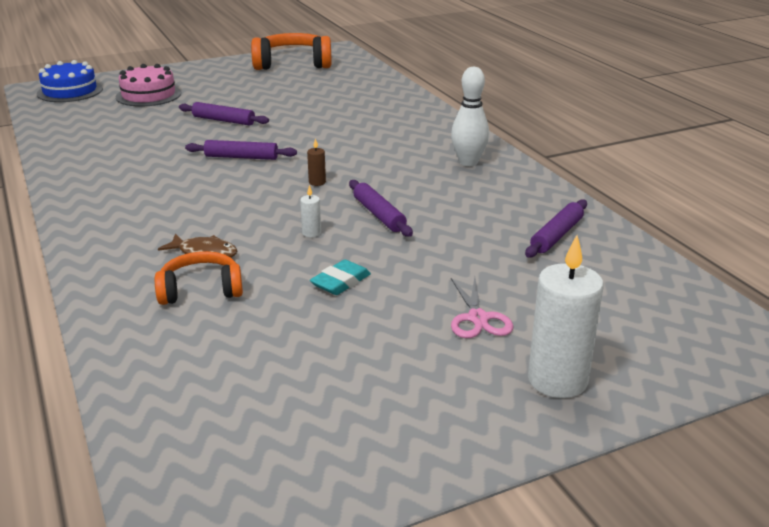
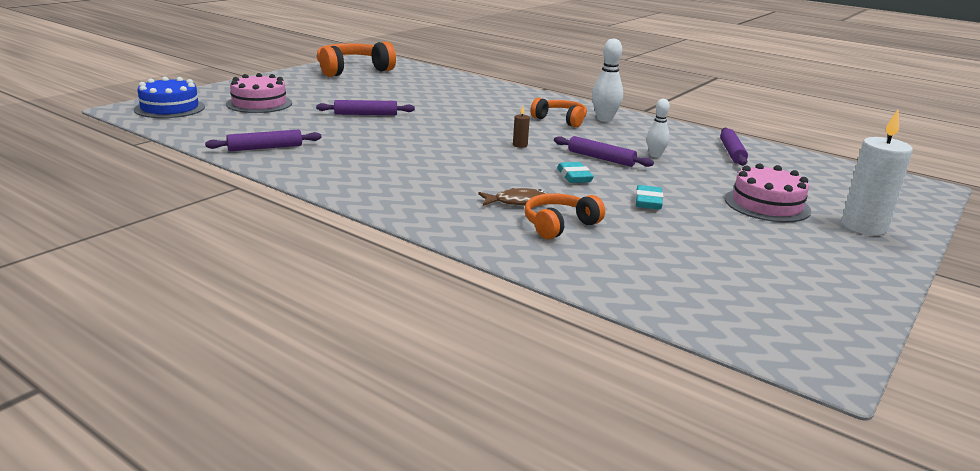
camera: 30 degrees left, 5 degrees down
(241, 157) = (429, 137): purple rolling pin -> purple rolling pin (265, 148)
(311, 233) = (574, 176): white candle -> turquoise eraser
(414, 156) = (560, 120): none -> orange headphones
(450, 222) = (655, 155): none -> white bowling pin
(478, 318) = (767, 205): pink scissors -> pink cake

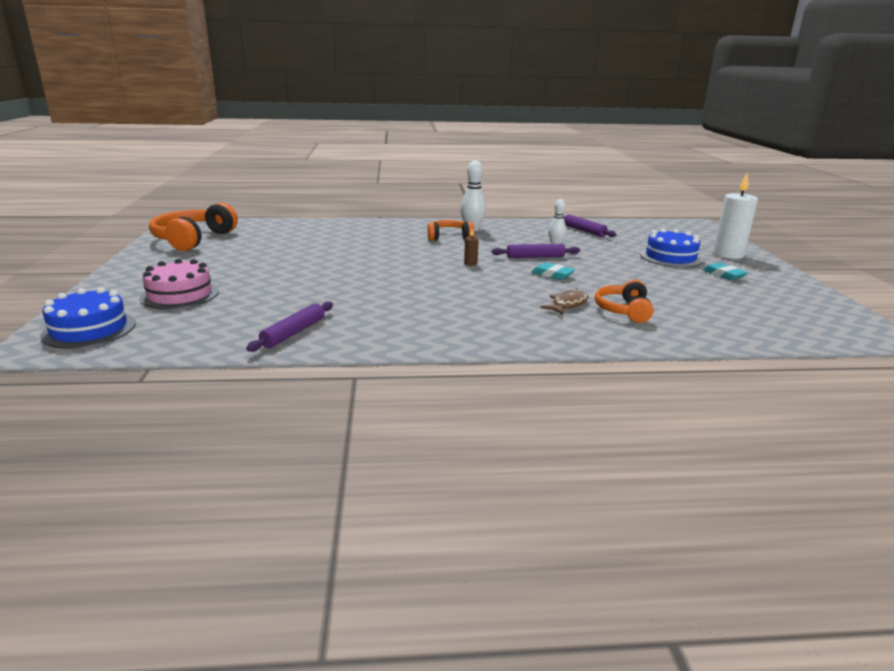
camera: 40 degrees left, 0 degrees up
(366, 114) = (304, 274): purple rolling pin -> none
(648, 201) = (623, 276): turquoise eraser -> turquoise eraser (723, 275)
(767, 205) = (670, 257): pink cake -> blue cake

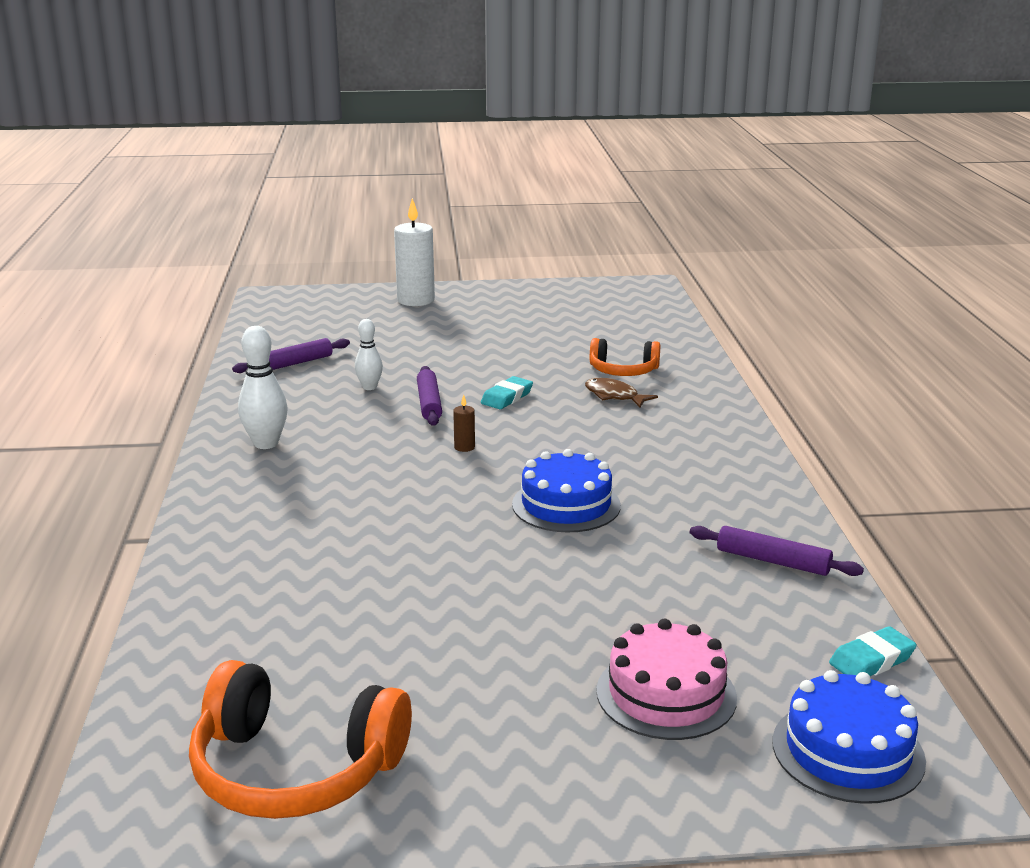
camera: 90 degrees left, 0 degrees up
(449, 237) = (317, 463): orange headphones -> none
(670, 257) = (428, 328): blue cake -> blue cake (566, 505)
(723, 275) = (493, 313): turquoise eraser -> turquoise eraser (871, 660)

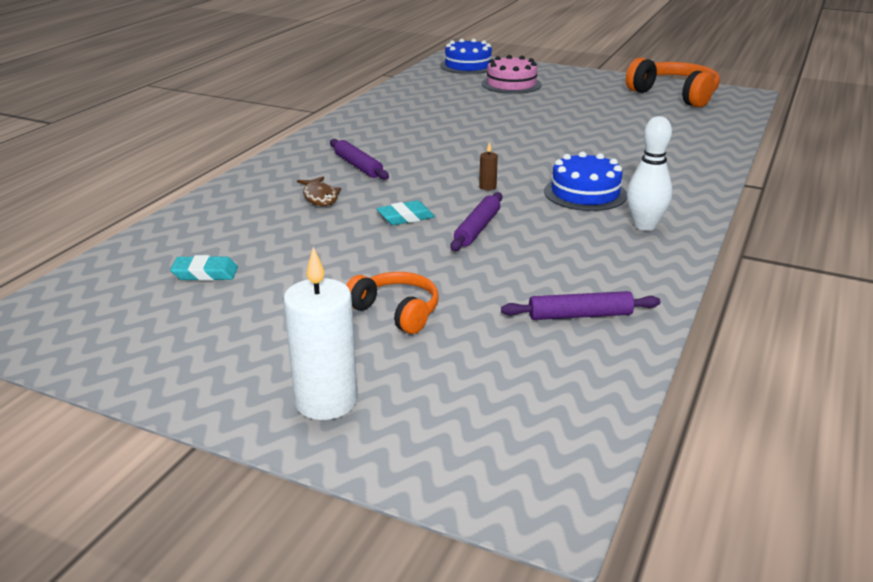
camera: 150 degrees left, 5 degrees up
(369, 387) = (517, 260): white bowling pin -> none
(566, 505) = (464, 143): blue cake -> blue cake (585, 193)
(623, 371) = (271, 217): orange headphones -> orange headphones (396, 312)
(772, 561) = (397, 103): purple rolling pin -> purple rolling pin (358, 166)
(871, 660) = (418, 76): turquoise eraser -> turquoise eraser (205, 273)

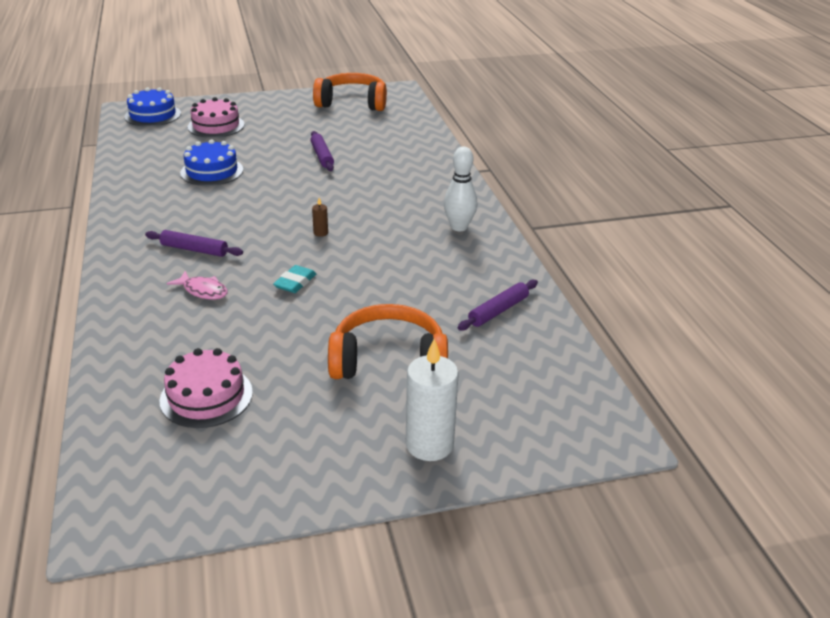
camera: 40 degrees left, 5 degrees up
(205, 273) = (206, 396): turquoise eraser -> pink cake
(320, 197) = (203, 291): brown fish -> pink fish
(396, 312) = (388, 360): orange headphones -> orange headphones, size x1.65
(477, 229) = (358, 272): purple rolling pin -> purple rolling pin (322, 156)
(585, 193) = (393, 214): blue cake -> blue cake (212, 171)

